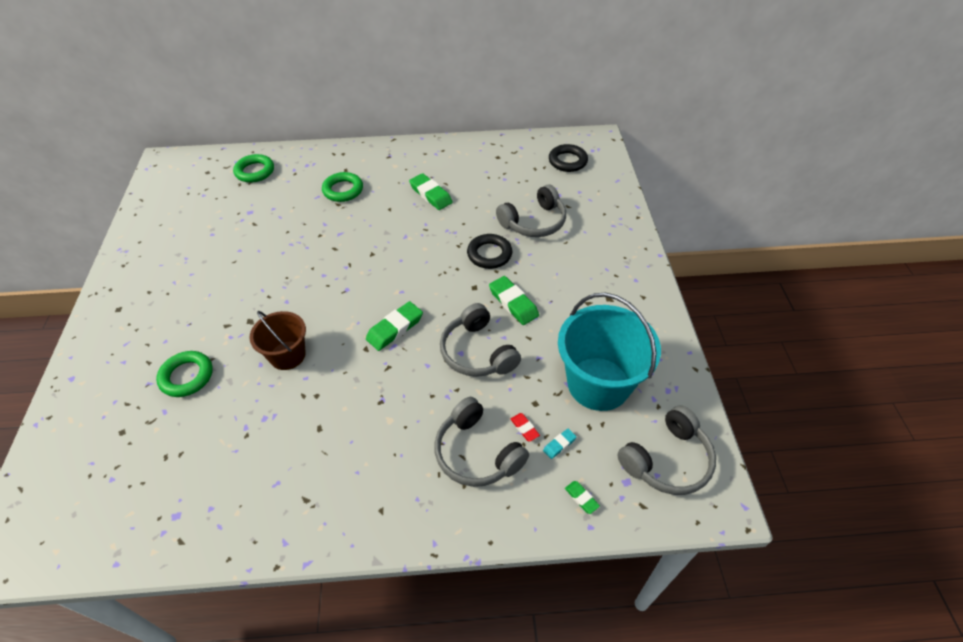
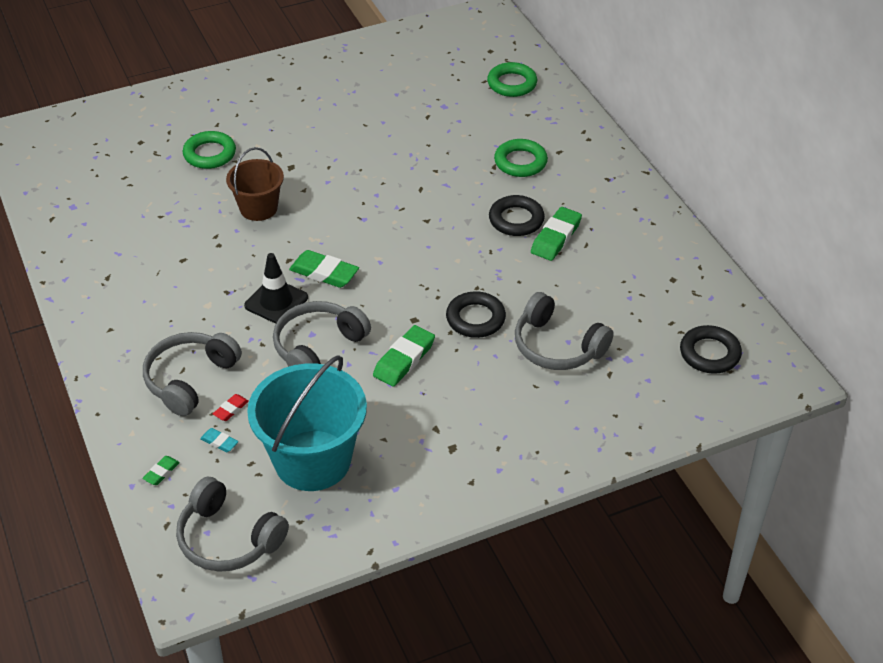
camera: 70 degrees right, 5 degrees down
(401, 208) = (516, 220): none -> black ring
(412, 368) = (276, 302): none -> black traffic cone

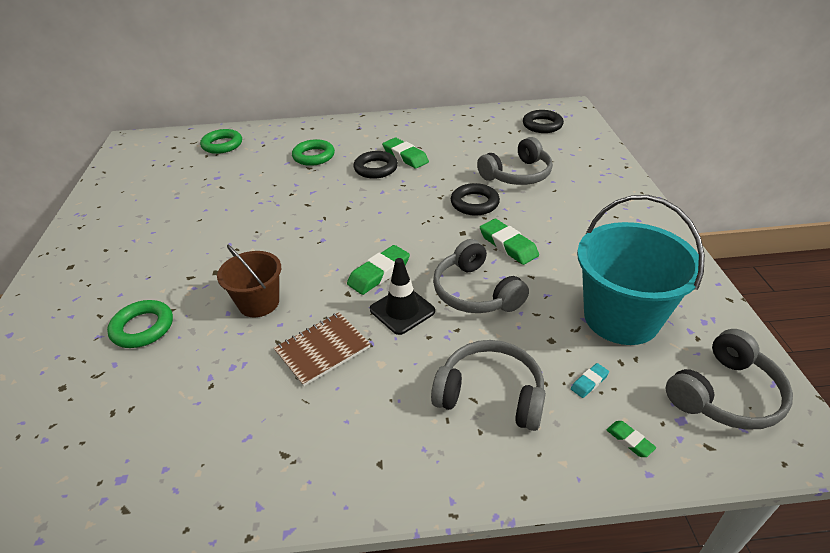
camera: 70 degrees left, 5 degrees down
(190, 379) = (490, 394): grey headphones -> grey headphones turned 150 degrees clockwise
(213, 265) = (322, 349): none -> brown notebook
(231, 409) = (544, 366): red eraser -> none

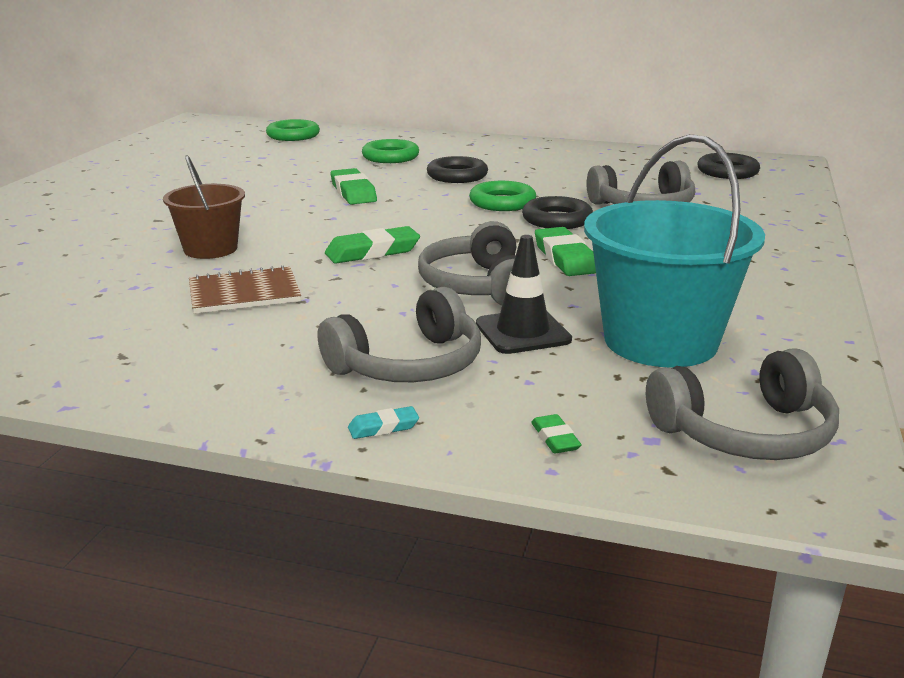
camera: 20 degrees right, 15 degrees down
(143, 328) = (73, 244): green ring -> green ring (502, 202)
(402, 310) = (370, 283): black traffic cone -> black traffic cone (523, 332)
(405, 156) = (505, 172): green eraser -> green eraser (353, 192)
(490, 394) = (408, 364): grey headphones -> grey headphones turned 105 degrees clockwise
(589, 382) = (552, 382): turquoise eraser -> turquoise eraser (383, 427)

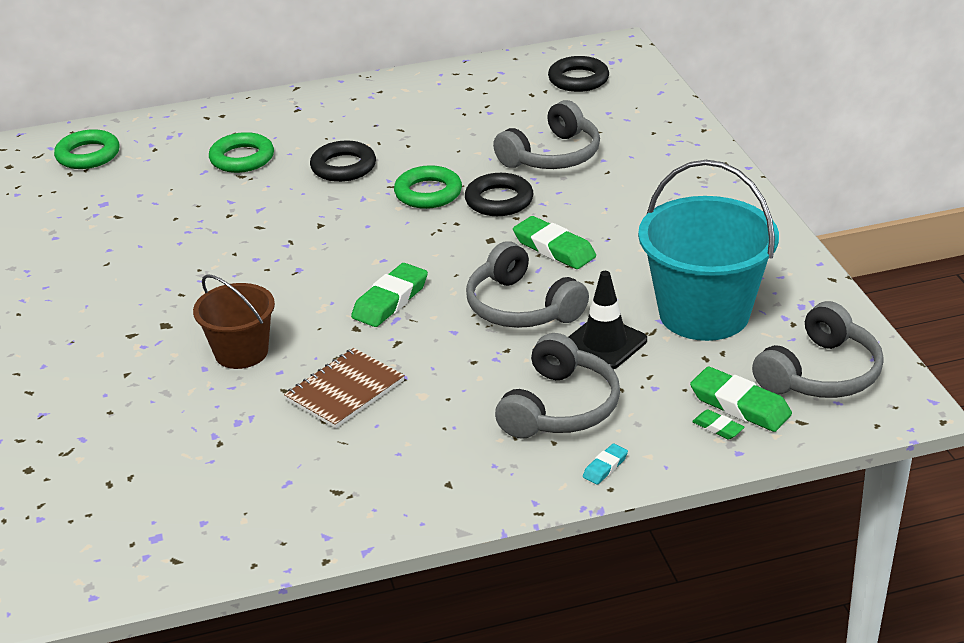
camera: 30 degrees left, 10 degrees up
(353, 192) = (272, 227): green eraser -> green eraser (740, 405)

